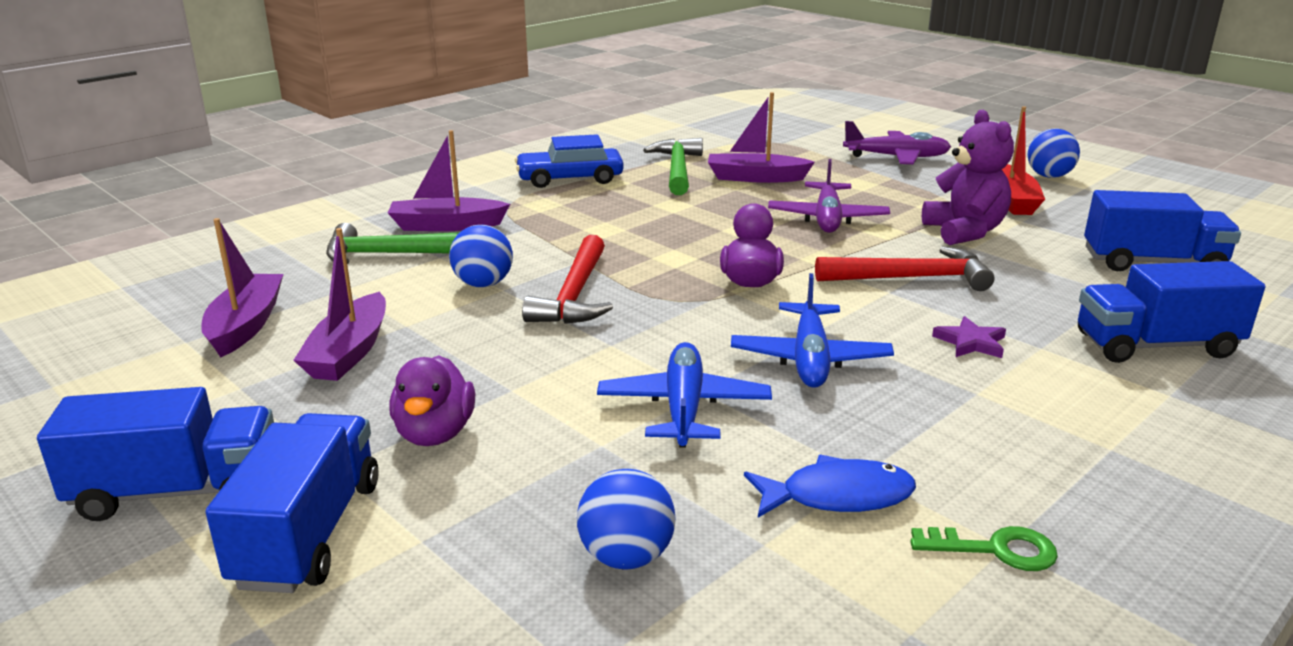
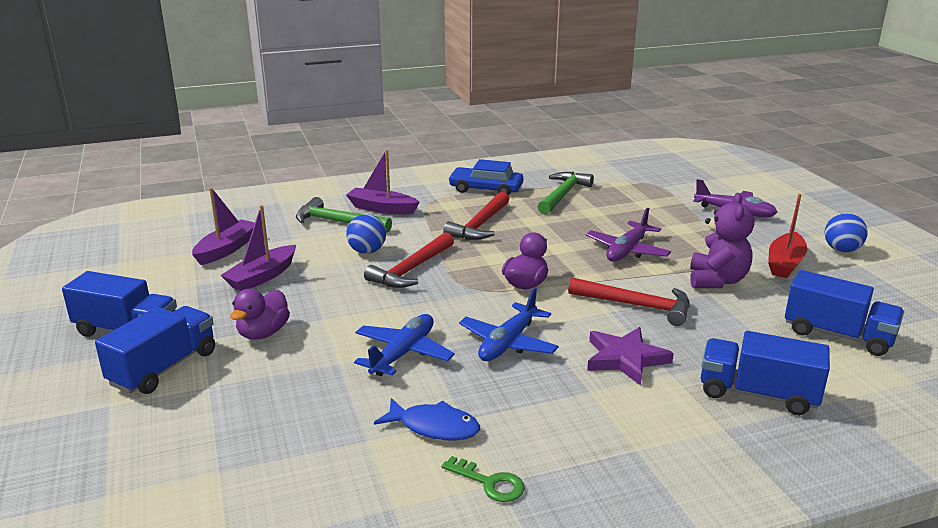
camera: 25 degrees right, 0 degrees up
(609, 222) = (480, 225): none -> red hammer
(626, 557) = (293, 424): blue ball -> none
(755, 178) = (610, 210): purple boat -> none
(971, 342) = (625, 358): purple star -> purple star, size x1.70

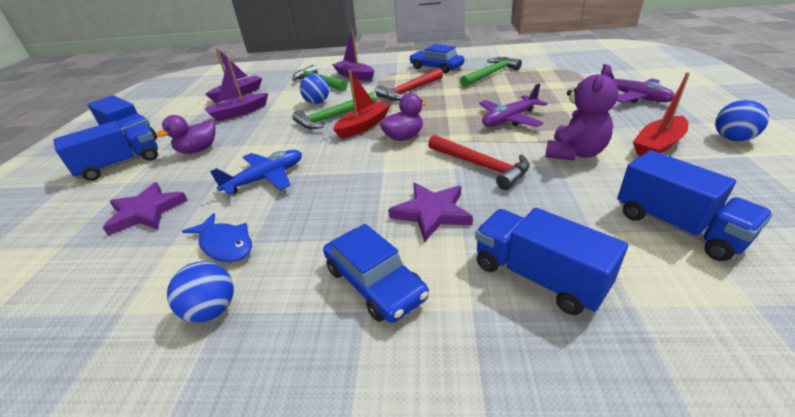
camera: 25 degrees right, 10 degrees up
(287, 414) = (146, 212): none -> purple star
(411, 270) = (333, 117): red hammer -> green hammer
(463, 276) = (363, 126): none -> red boat
(489, 483) = (212, 310): green key -> blue ball
(508, 343) = (347, 182): blue plane -> none
(625, 427) = (374, 283): none -> blue car

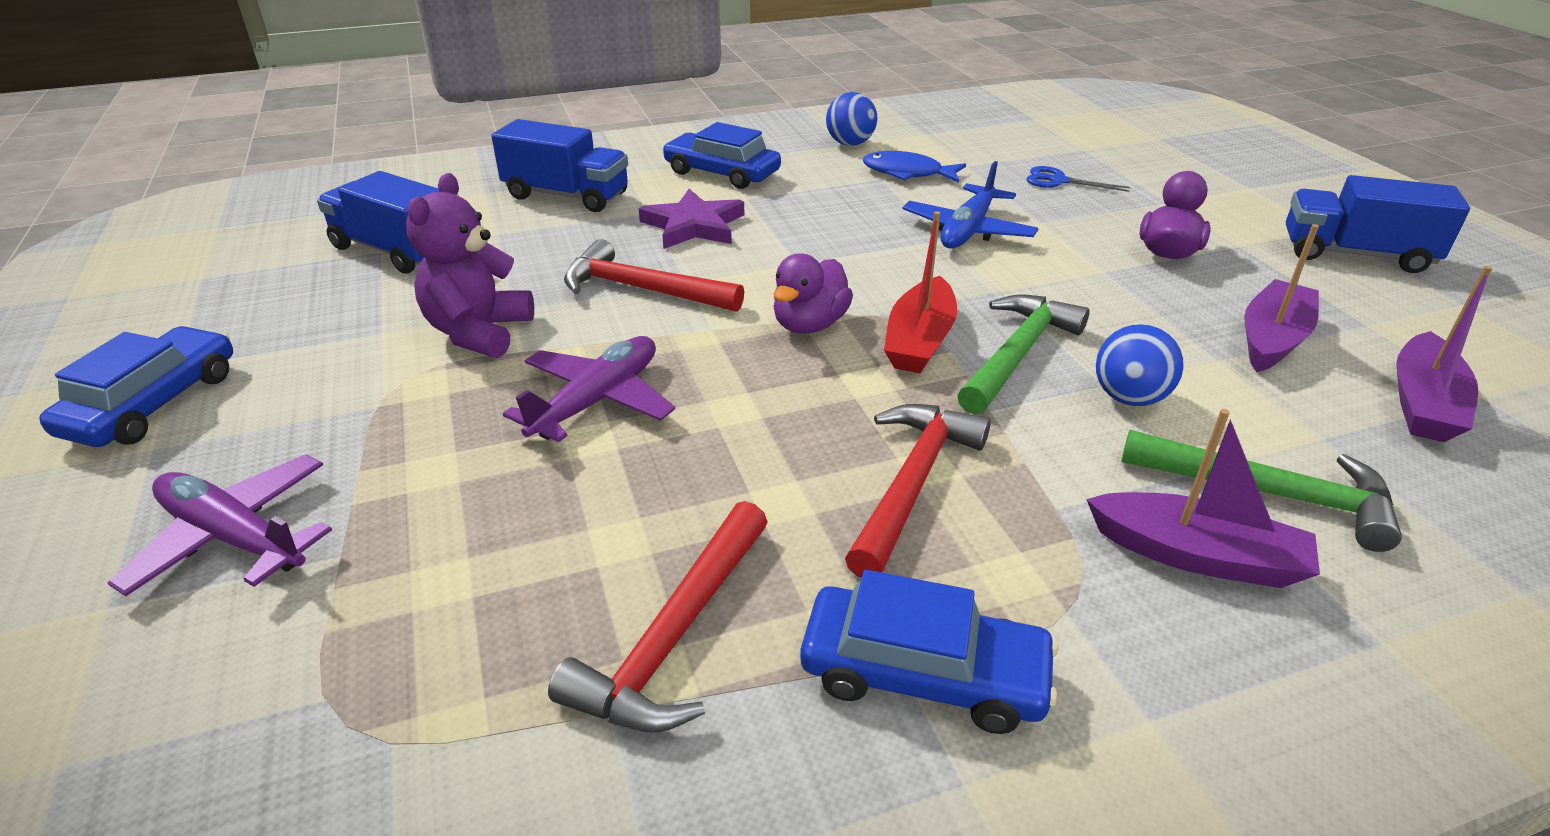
camera: 155 degrees right, 0 degrees up
(120, 165) = (1242, 216): blue truck -> none
(146, 212) = (1058, 181): purple star -> blue scissors
(491, 74) = (674, 636): green hammer -> red hammer
(658, 145) = (314, 369): red boat -> none
(732, 139) = (153, 403): blue ball -> blue car

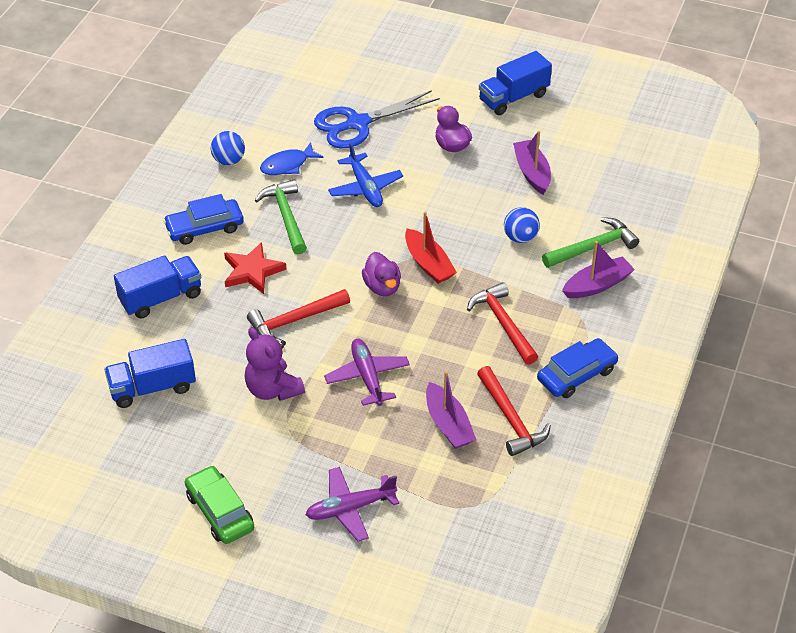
camera: 50 degrees left, 10 degrees up
(153, 403) = (220, 512): blue car -> green car
(693, 226) = (252, 271): purple star -> red star
(1018, 354) = (466, 244): green hammer -> green hammer (286, 216)
(1058, 181) = (357, 124): blue scissors -> blue scissors, size x2.17
(1423, 403) = (598, 173): purple boat -> purple boat (448, 424)

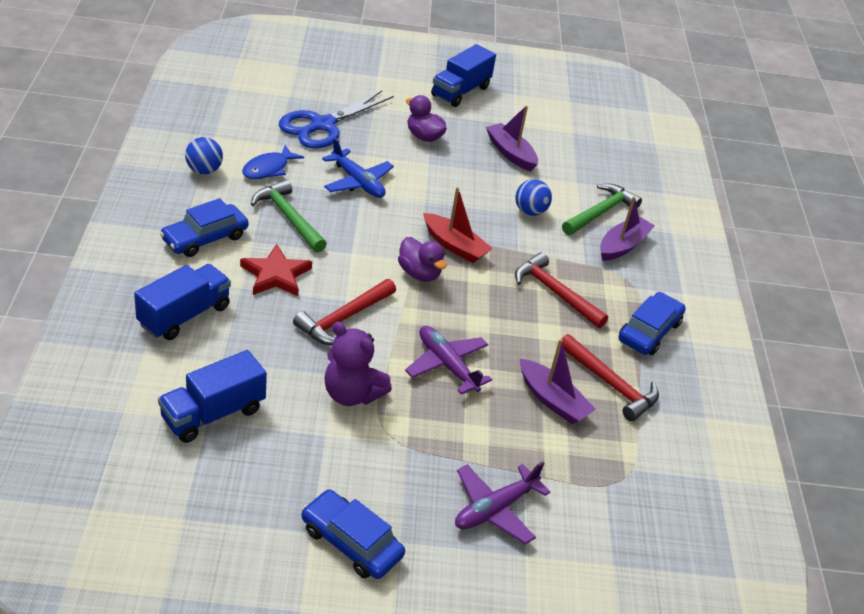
camera: 25 degrees left, 5 degrees down
(220, 512) = (351, 542): green car -> blue car

